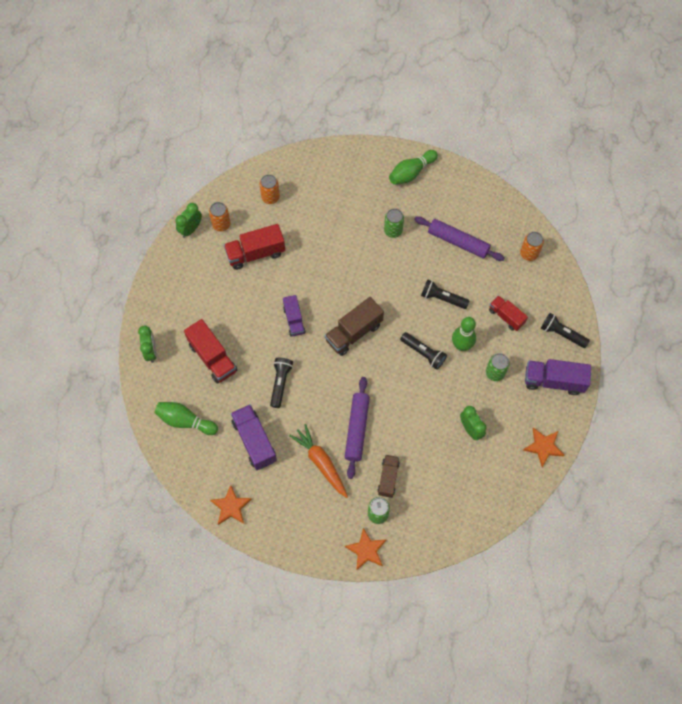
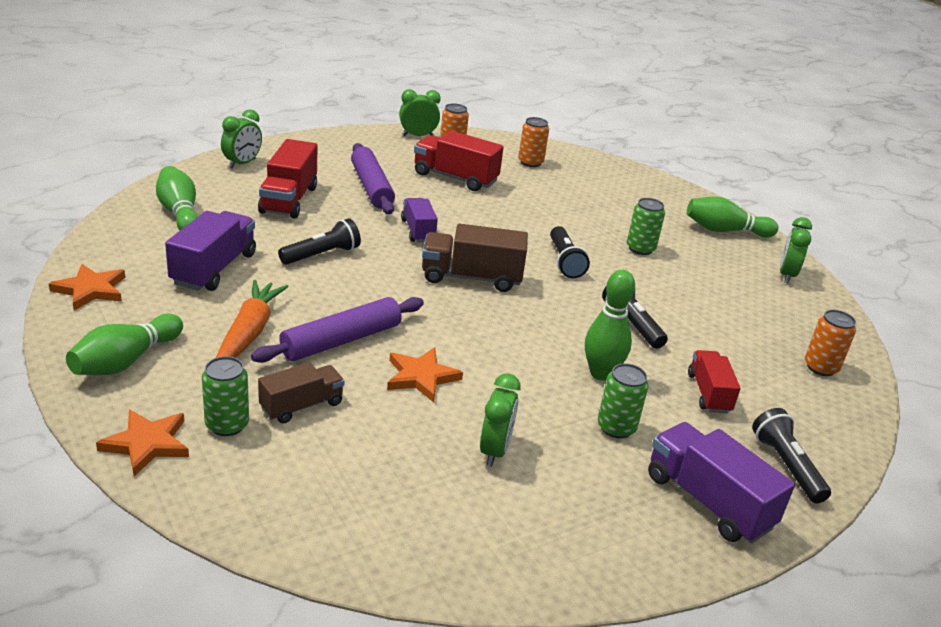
camera: 40 degrees right, 35 degrees down
(294, 320) = (418, 231): purple truck -> purple truck turned 135 degrees clockwise
(303, 525) = (126, 361): none -> green bowling pin
(423, 353) = (535, 345): black flashlight -> black flashlight (564, 261)
(458, 242) = (719, 301): purple rolling pin -> purple rolling pin (371, 187)
(465, 188) = (786, 275): none -> green clock
(543, 447) = (589, 557): orange star -> orange star (421, 377)

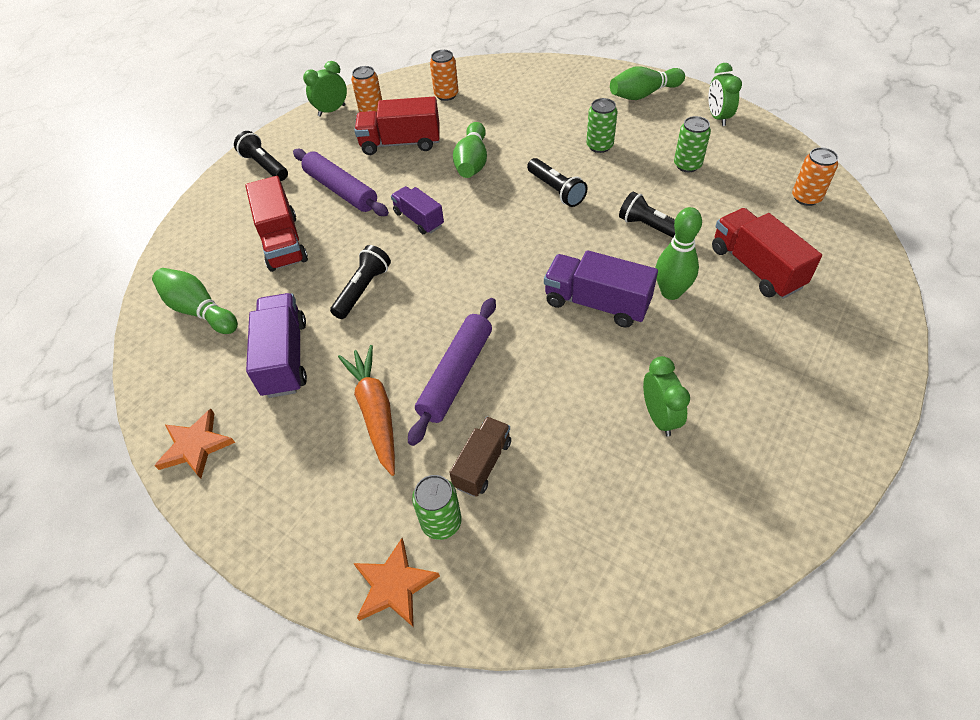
camera: 20 degrees left, 20 degrees up
(126, 361) = (298, 507): green bowling pin -> green bowling pin (472, 162)
(242, 163) = (206, 221): green clock -> none
(421, 377) = (547, 376): orange star -> none
(471, 278) = (501, 247): brown truck -> none
(616, 428) = (722, 340): green can -> green can (687, 165)
(708, 393) = (755, 267): red truck -> red truck, size x1.56
(708, 501) = (833, 373): purple truck -> purple truck (596, 303)
(786, 466) = (854, 306): black flashlight -> black flashlight (265, 165)

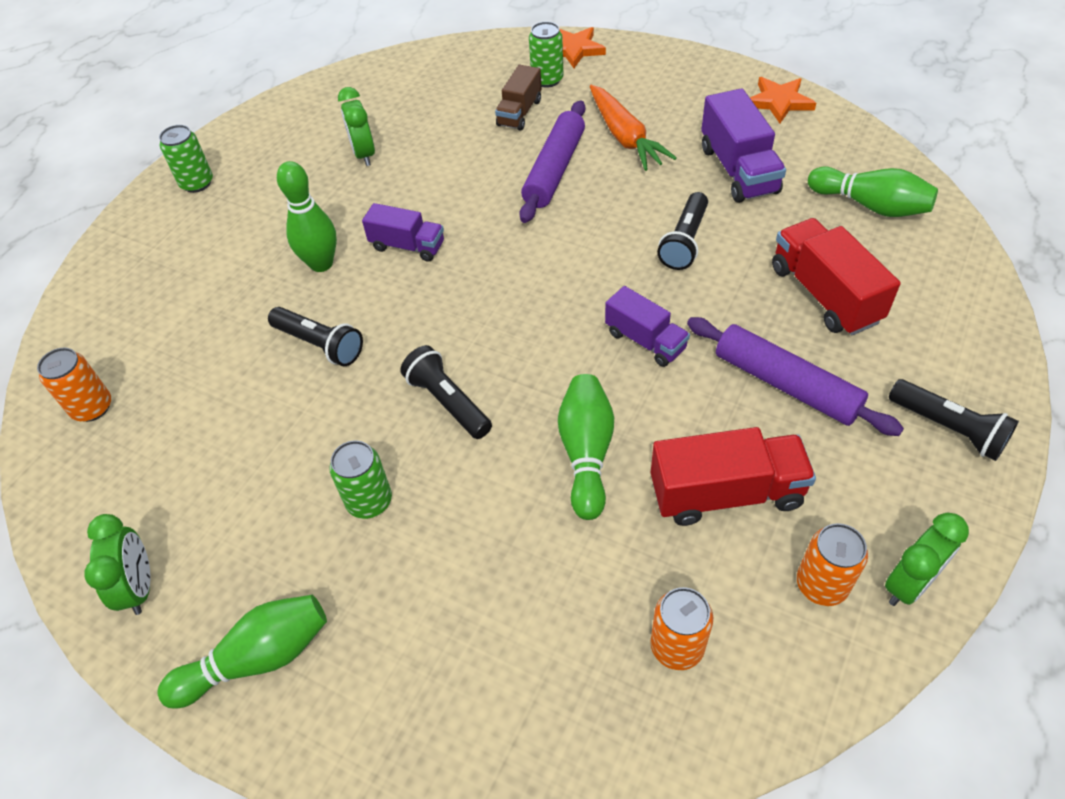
camera: 175 degrees right, 0 degrees up
(596, 303) = (407, 246): purple truck -> purple truck, size x0.64
(687, 165) = (236, 463): green can -> green can (197, 183)
(755, 267) = (212, 299): red truck -> none

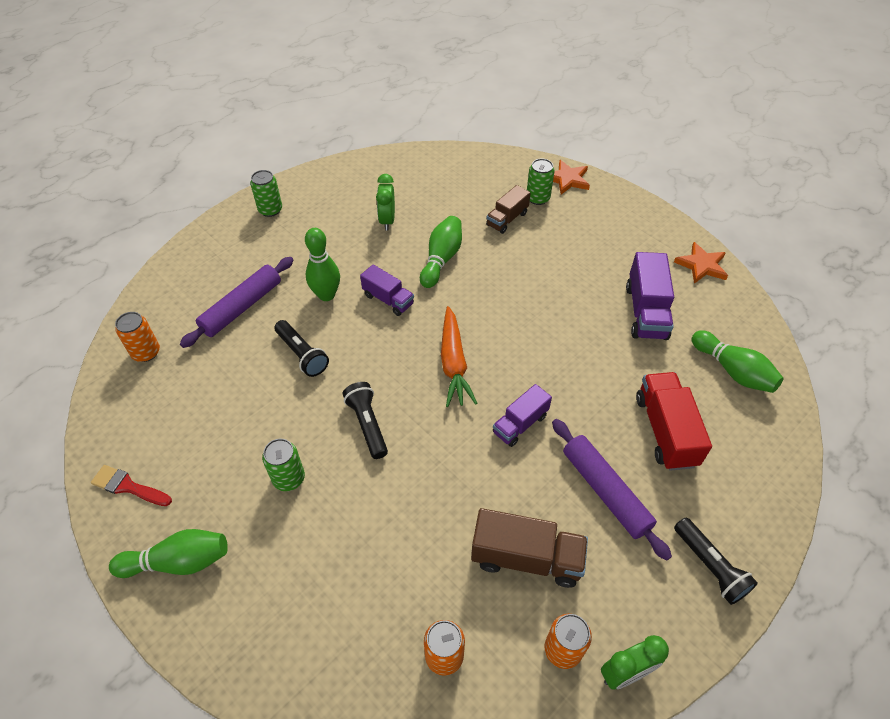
camera: 15 degrees right, 0 degrees up
(140, 587) = (128, 486): green clock -> red brush
(554, 170) = (512, 272): purple rolling pin -> purple rolling pin (242, 307)
(586, 453) = (443, 494): green bowling pin -> green bowling pin (441, 259)
(625, 137) = (574, 260): orange carrot -> orange carrot (454, 363)
(645, 340) = (520, 424): purple truck -> purple truck turned 75 degrees clockwise
(684, 242) = (581, 356): black flashlight -> none
(726, 493) = (526, 558): red truck -> brown truck

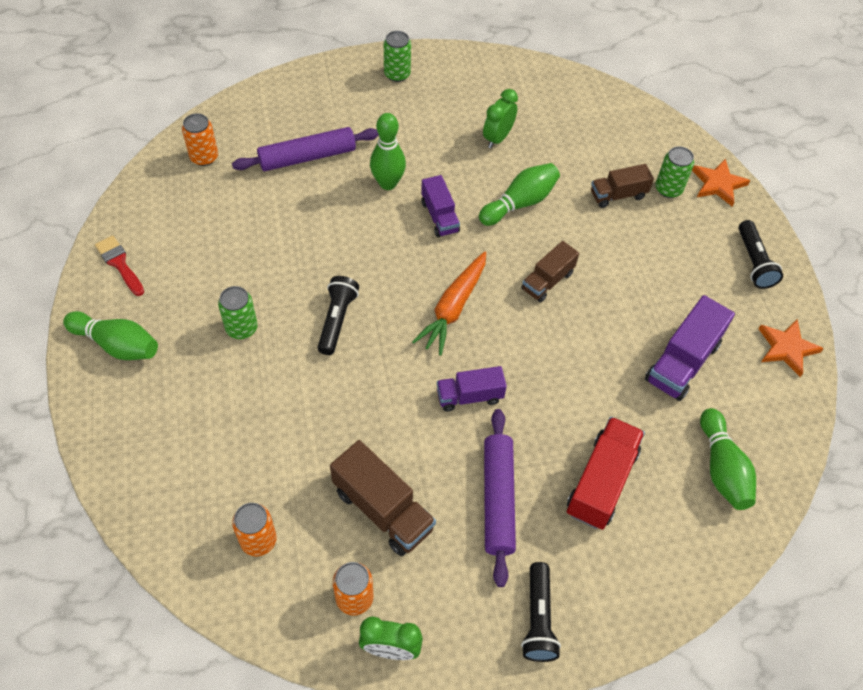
camera: 30 degrees right, 5 degrees up
(302, 355) = (327, 228): black flashlight -> black flashlight (754, 262)
(507, 305) = (547, 281): none -> brown truck

